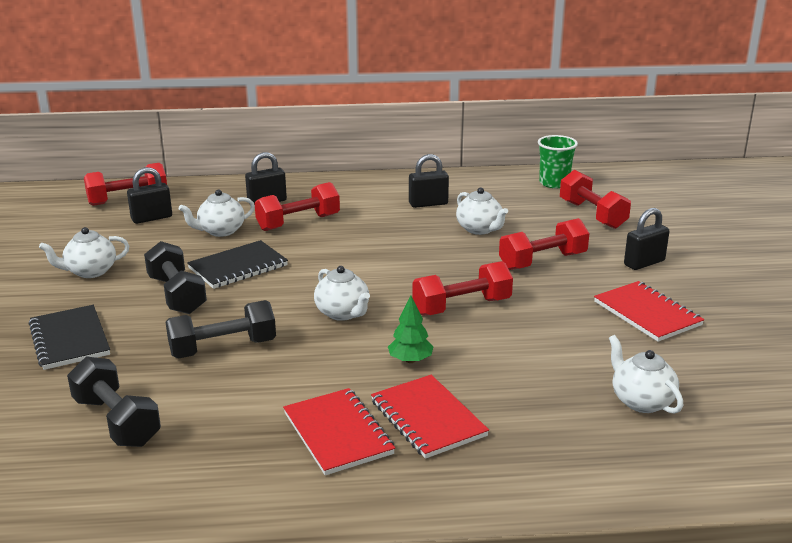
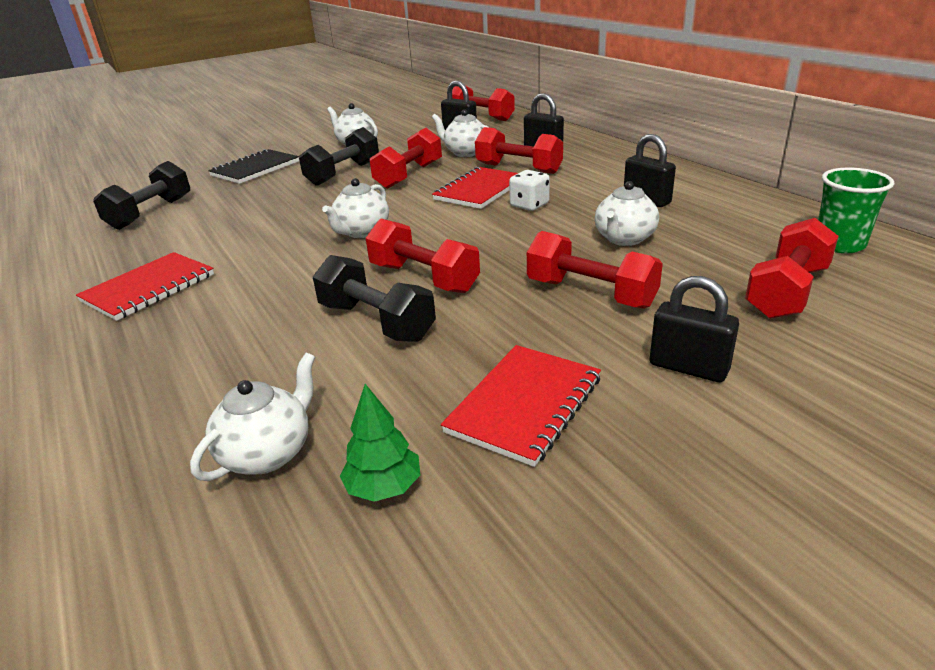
camera: 65 degrees right, 5 degrees up
(223, 348) = (269, 210): black dumbbell -> black dumbbell (376, 322)
(238, 267) = (409, 175): black notebook -> red dumbbell
(382, 240) = (529, 205): none -> white dice
(410, 360) = (292, 283): green tree -> green tree (384, 487)
(428, 418) = (184, 321): red notebook -> red notebook (480, 190)

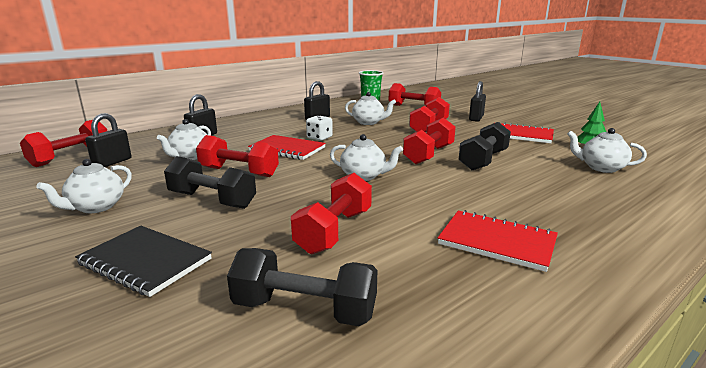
camera: 100 degrees left, 10 degrees down
(518, 168) = (245, 141): red dumbbell -> red dumbbell (334, 231)

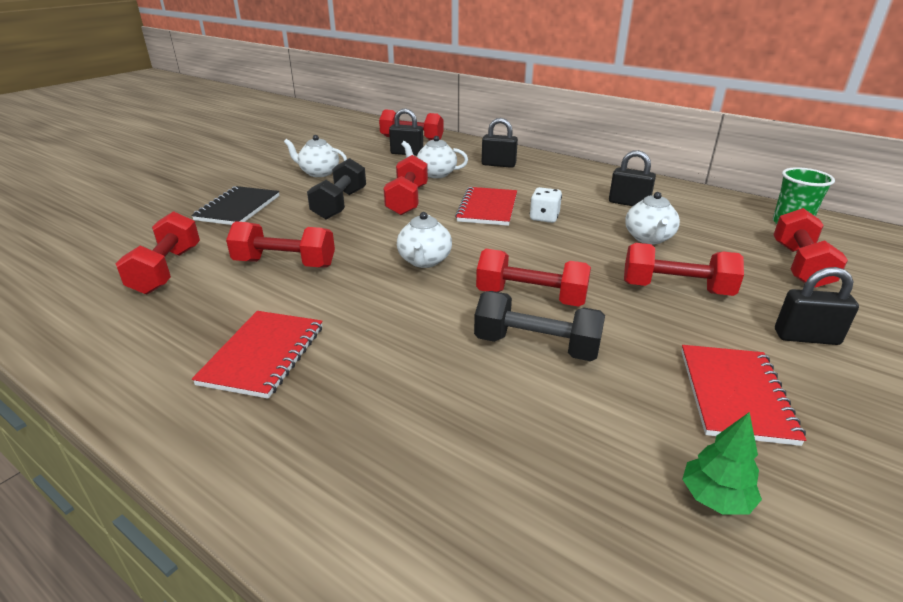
camera: 75 degrees right, 10 degrees up
(304, 310) = (167, 270): black dumbbell -> red dumbbell
(601, 168) = (584, 497): white teapot -> none

